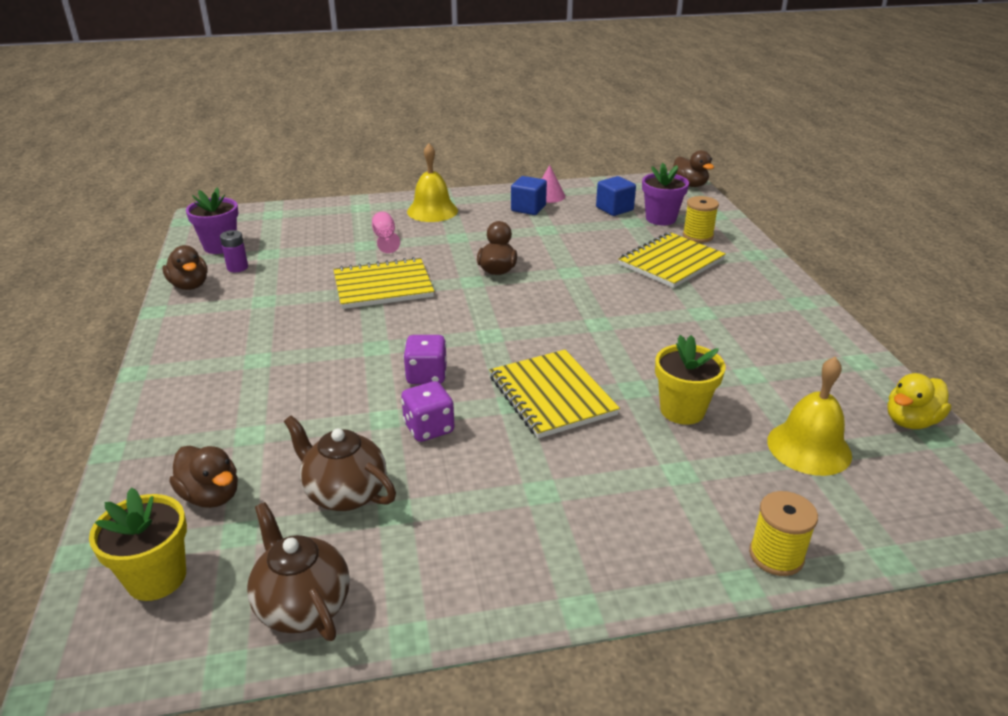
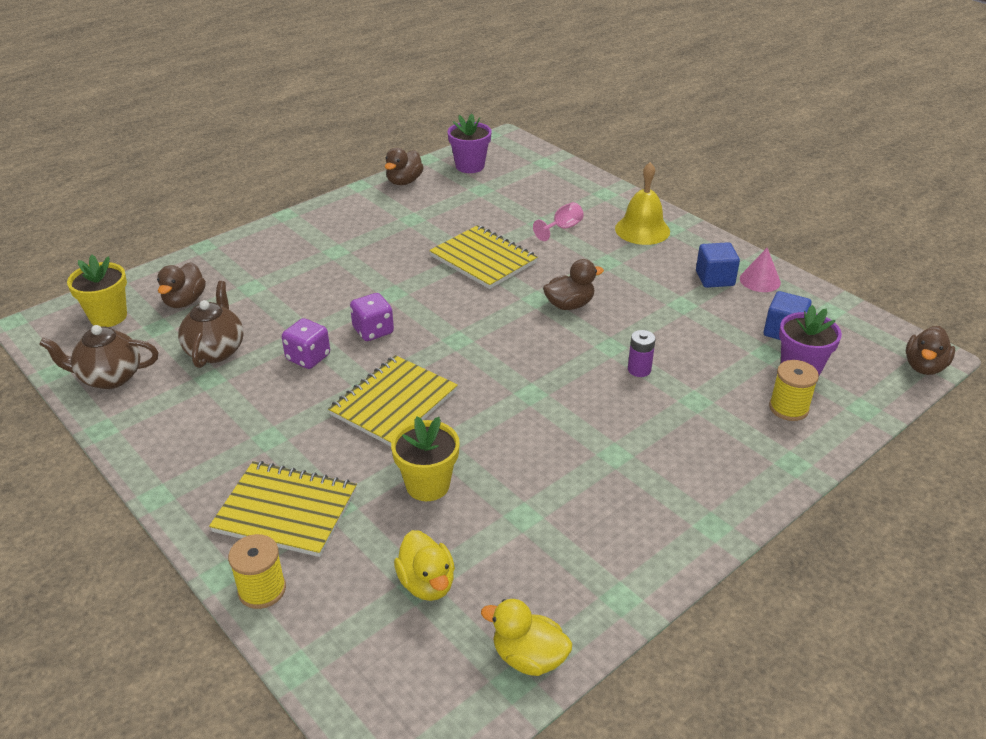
camera: 60 degrees right, 5 degrees up
(237, 267) = (447, 187): purple battery -> purple battery (639, 370)
(302, 605) = (109, 377): brown teapot -> brown teapot turned 120 degrees counterclockwise
(671, 262) = (701, 405): yellow notebook -> yellow notebook (286, 511)
(809, 447) = (427, 583): yellow bell -> yellow duck

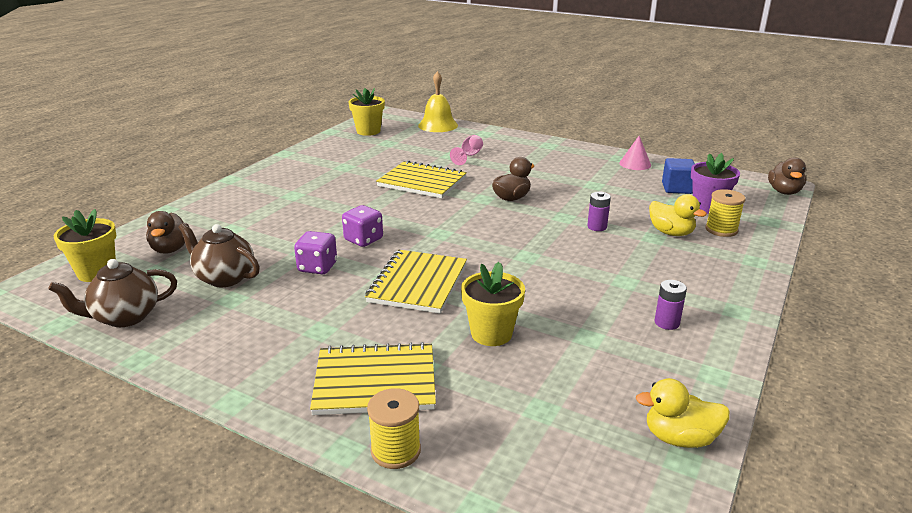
camera: 20 degrees left, 10 degrees down
(215, 350) = (224, 278): brown teapot -> brown teapot turned 45 degrees counterclockwise
(404, 182) = (321, 146): brown duck -> none
(427, 583) = (547, 405): yellow duck -> yellow duck (671, 233)
(470, 166) = (368, 131): purple flower pot -> yellow flower pot
(620, 520) = (666, 323): none -> purple battery
(642, 230) = (528, 149): yellow bell -> yellow bell (438, 125)
(715, 278) = (603, 167): blue cube -> none

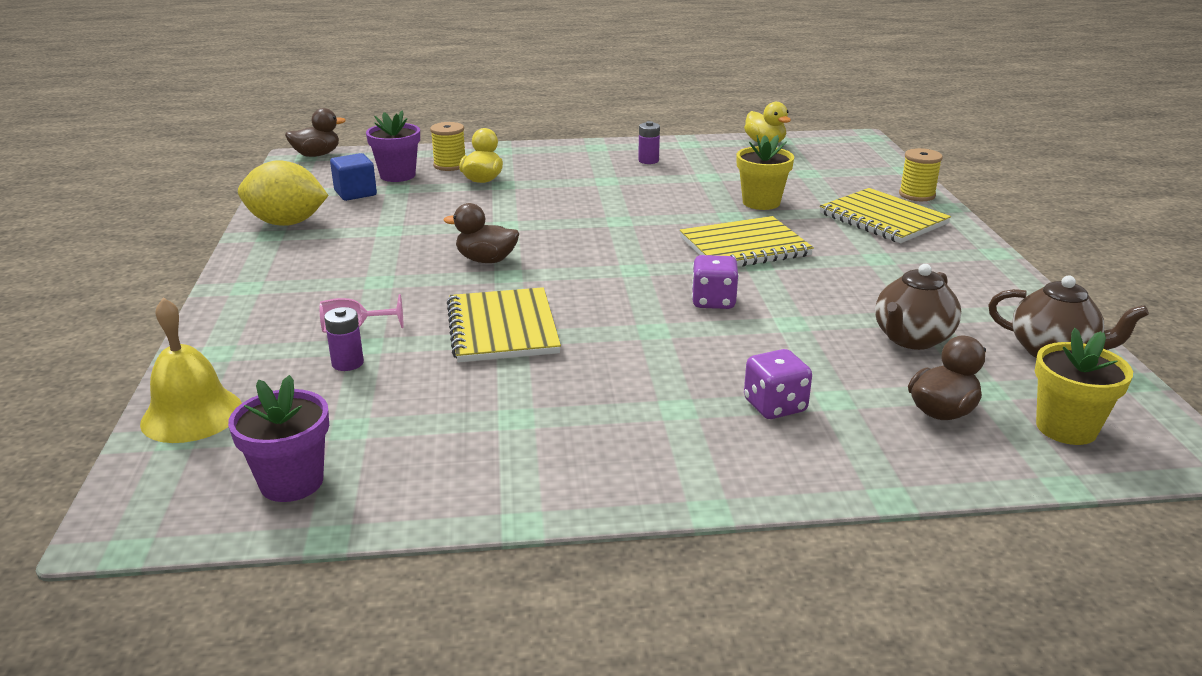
camera: 125 degrees left, 0 degrees up
(224, 278) = (911, 339): brown teapot -> brown teapot turned 45 degrees clockwise
(317, 267) = (804, 301): purple dice -> purple dice (775, 406)
(368, 131) = (291, 482): yellow flower pot -> purple flower pot
(597, 227) = (510, 207): purple battery -> purple battery (347, 363)
(635, 164) = (287, 223): pink cone -> yellow lemon

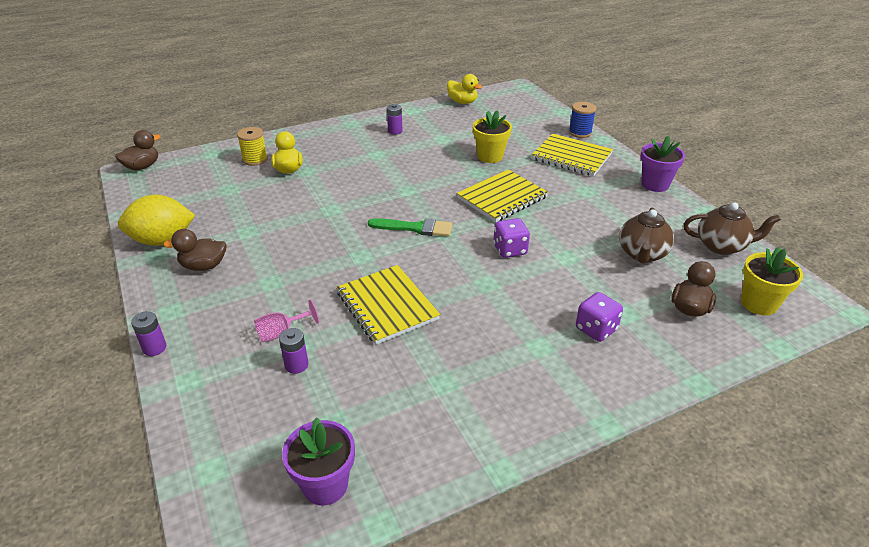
camera: 20 degrees left, 10 degrees up
(192, 414) = (209, 445): yellow bell -> none
(203, 316) = (154, 348): none -> purple battery
(355, 193) = (198, 200): blue cube -> none
(397, 175) = (221, 176): purple flower pot -> purple flower pot (655, 184)
(486, 260) = (337, 245): brown duck -> brown duck (204, 266)
(599, 259) = (415, 228): none -> green brush
(917, 195) = (580, 132): yellow spool -> blue spool

